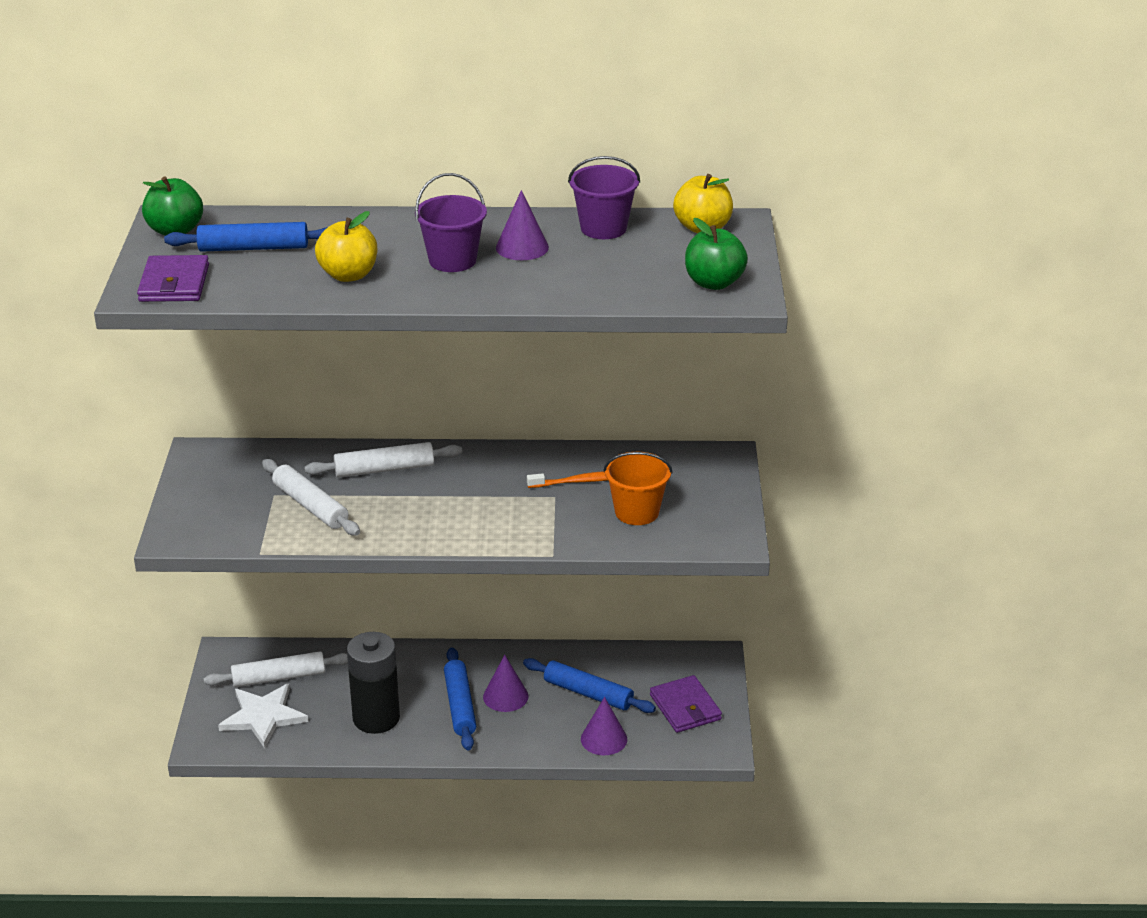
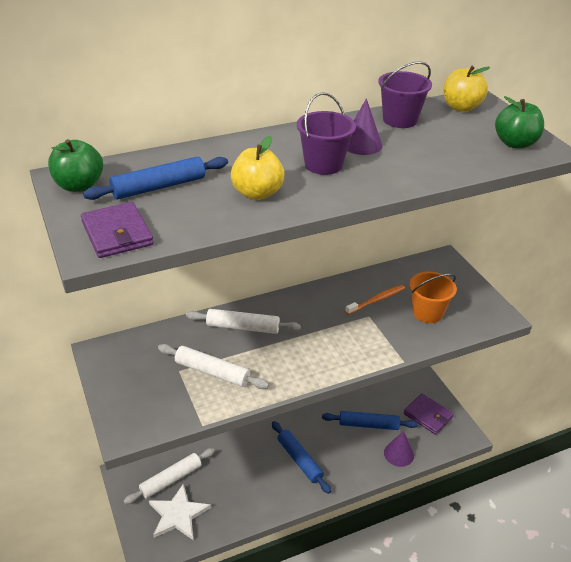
camera: 25 degrees left, 5 degrees up
(376, 718) = (253, 488): black battery -> none
(384, 469) = (243, 327): white rolling pin -> white rolling pin turned 45 degrees clockwise
(505, 696) = (322, 443): purple cone -> none

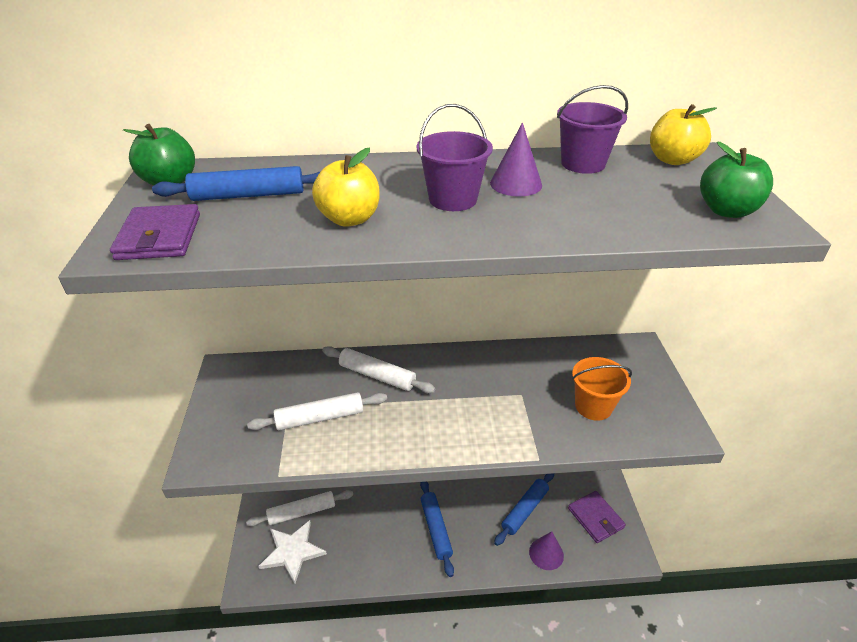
camera: 20 degrees right, 0 degrees up
(212, 372) = (320, 418): white rolling pin -> white rolling pin turned 60 degrees counterclockwise
(368, 424) = (524, 510): blue rolling pin -> blue rolling pin turned 75 degrees counterclockwise
(377, 300) = (539, 378): orange toothbrush -> none

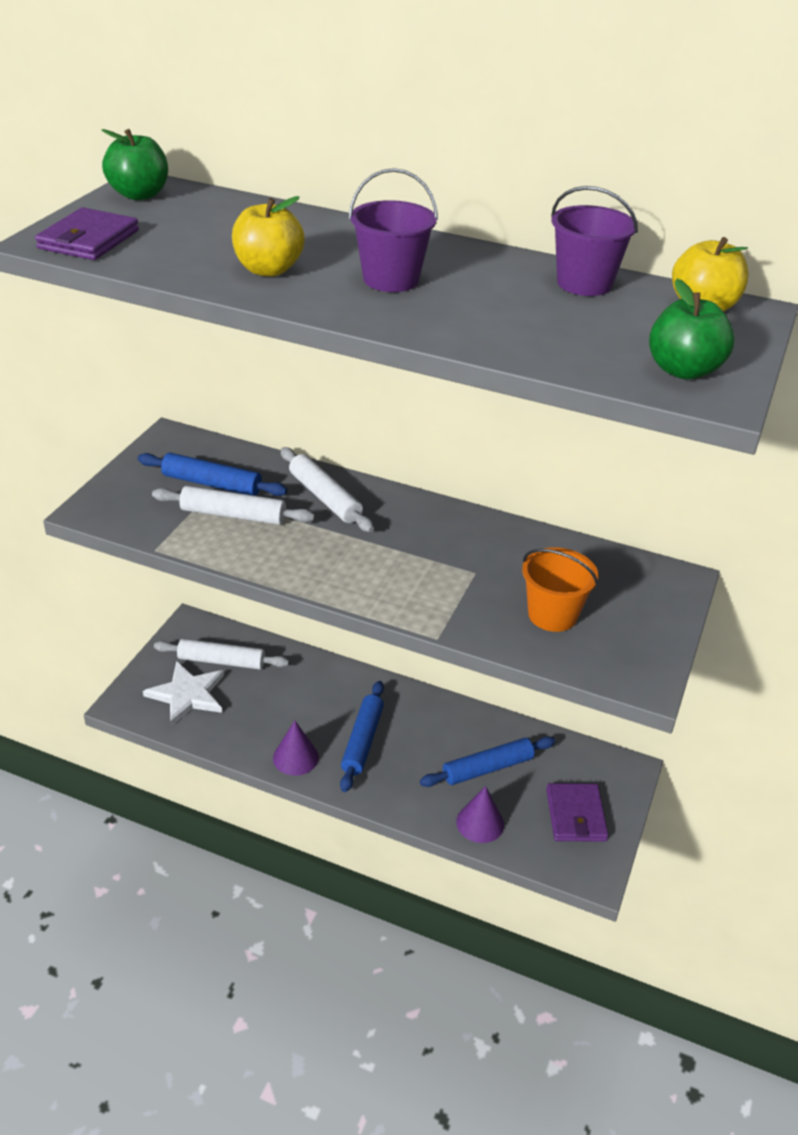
camera: 25 degrees right, 0 degrees up
(248, 195) = (198, 225): blue rolling pin -> blue rolling pin (212, 484)
(516, 184) = (478, 283): purple cone -> purple cone (295, 757)

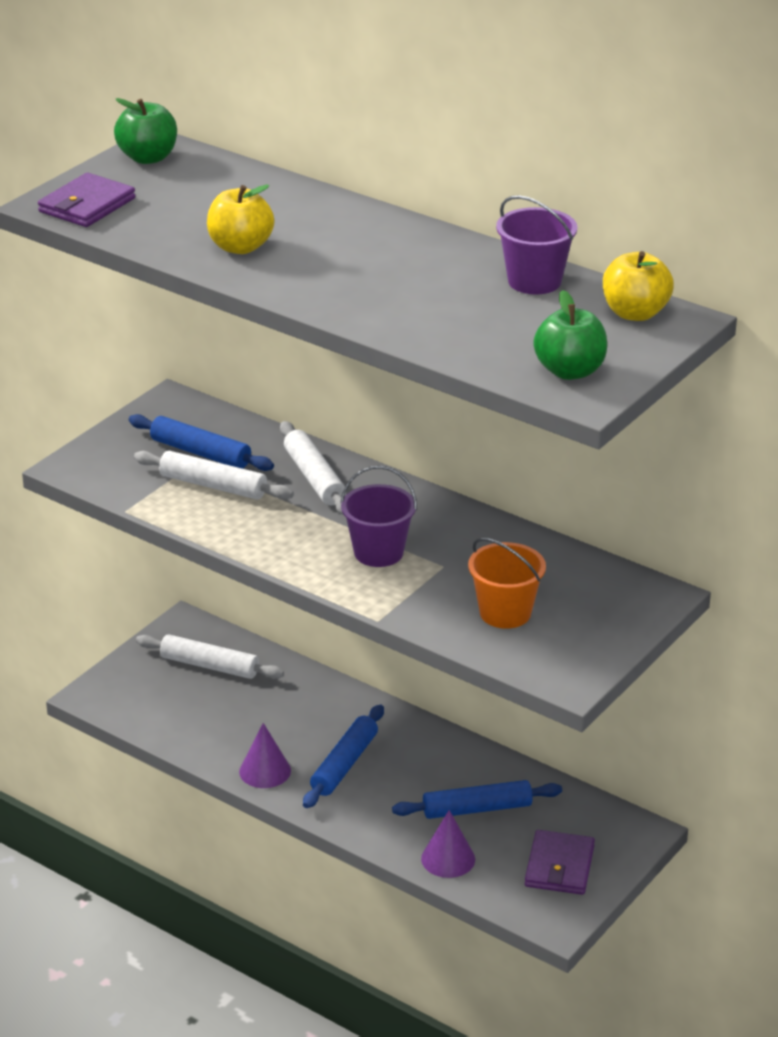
camera: 15 degrees right, 5 degrees down
(187, 694) = (163, 695): white star -> none
(391, 279) = (350, 265): purple bucket -> purple bucket (378, 552)

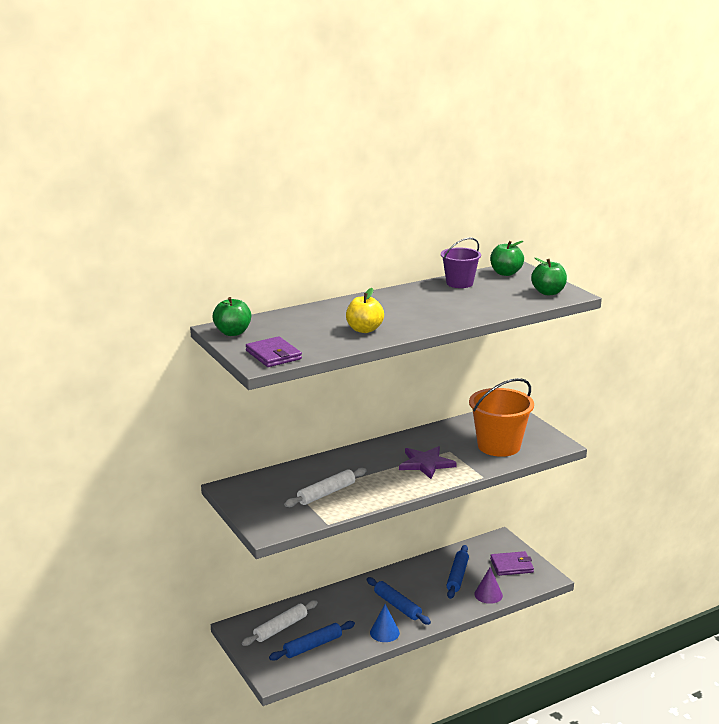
camera: 65 degrees left, 10 degrees down
(201, 453) = (290, 490): blue rolling pin -> blue rolling pin (312, 646)
(265, 771) = (384, 632): purple cone -> blue cone
(315, 478) = (344, 465): white rolling pin -> none
(378, 552) = (426, 464): purple bucket -> purple star
(505, 613) = (499, 446): orange bucket -> orange bucket, size x1.64
(559, 866) = (511, 565): purple wallet -> purple wallet turned 45 degrees counterclockwise
(635, 313) = (505, 273): yellow apple -> green apple

